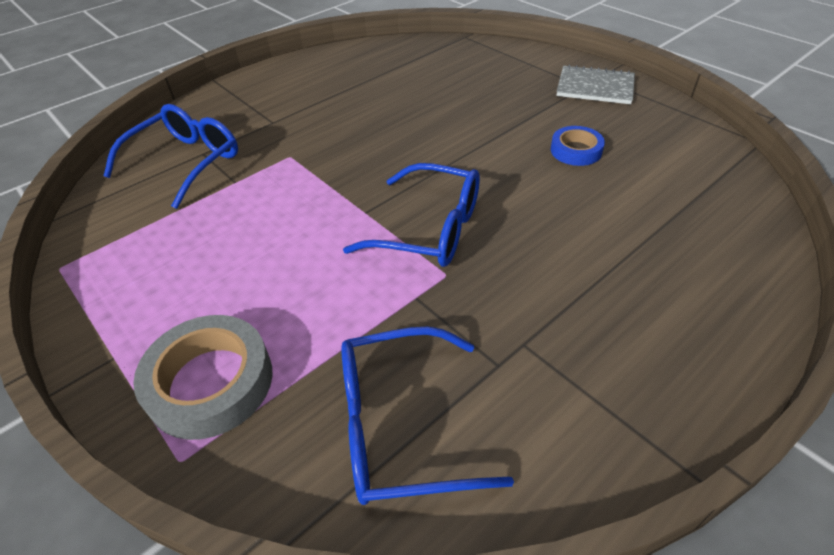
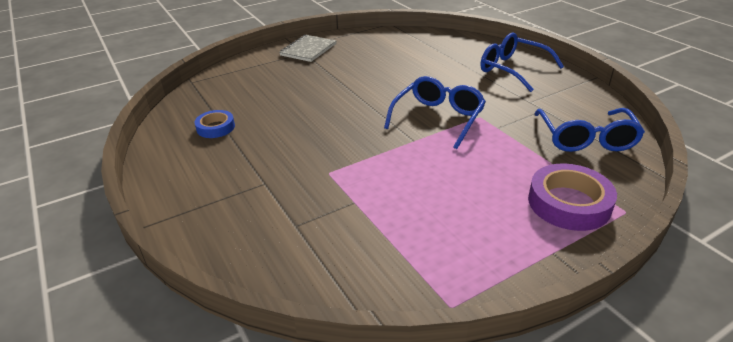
camera: 80 degrees left, 10 degrees down
(186, 162) = (307, 235): blue glasses -> blue glasses (512, 69)
(210, 382) = (569, 203): grey tape -> purple tape
(576, 150) = (375, 66): blue tape -> blue tape (215, 127)

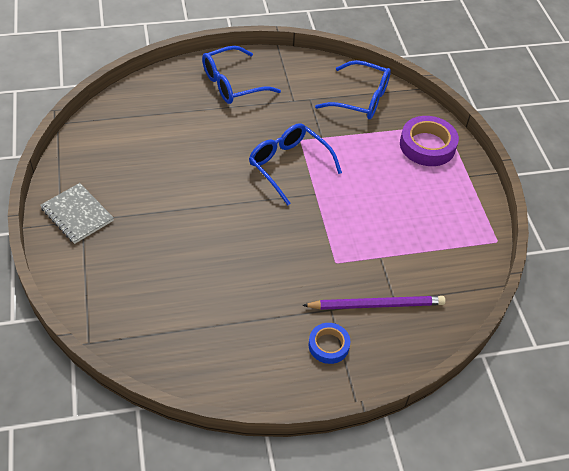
camera: 75 degrees left, 15 degrees up
(215, 127) = (215, 332): blue tape -> blue tape (328, 345)
(283, 213) = (376, 305): none -> purple pencil

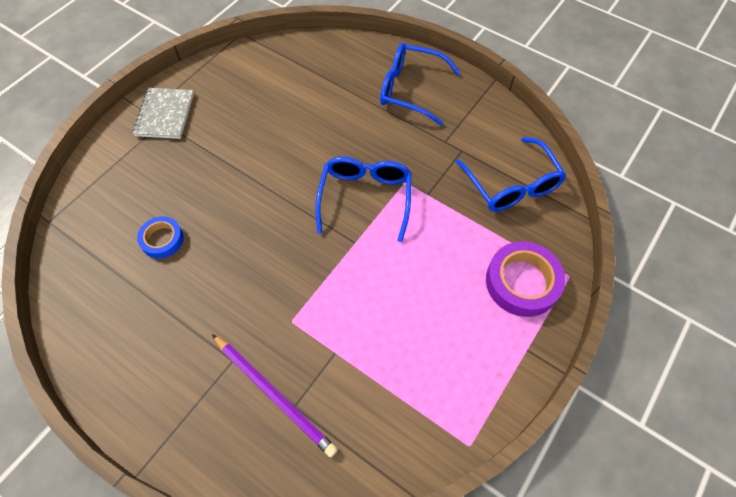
camera: 50 degrees right, 10 degrees up
(328, 345) = (190, 391): blue tape -> blue tape (162, 239)

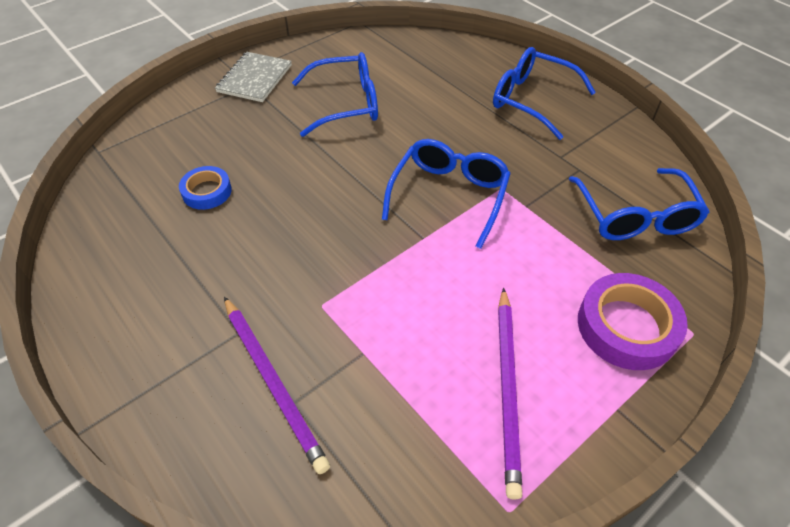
camera: 15 degrees right, 10 degrees down
(255, 125) = (346, 104): none -> blue glasses
(448, 354) = (507, 389): none -> purple pencil

